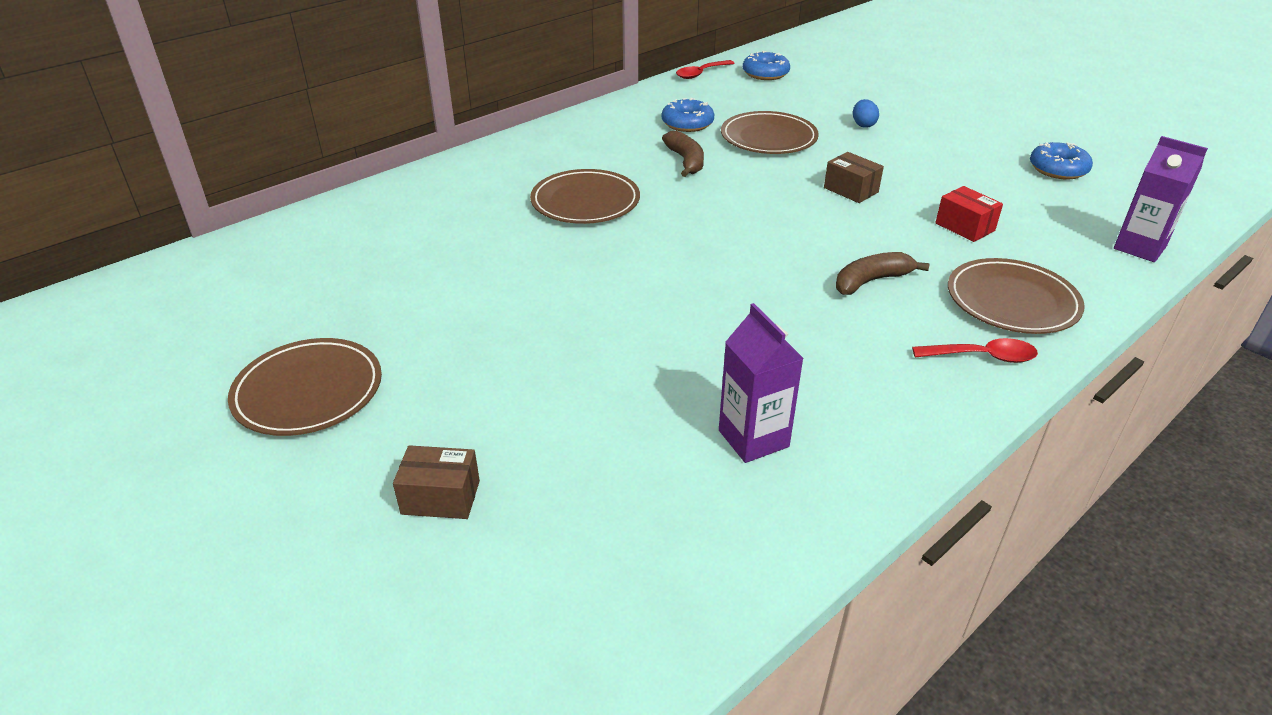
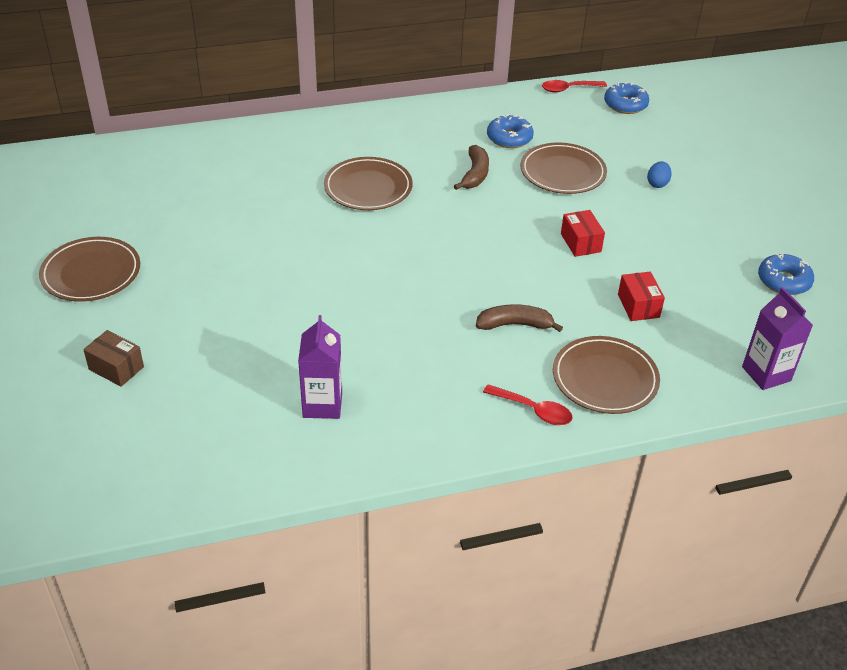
camera: 25 degrees right, 5 degrees up
(851, 190) = (580, 243): brown box -> red box

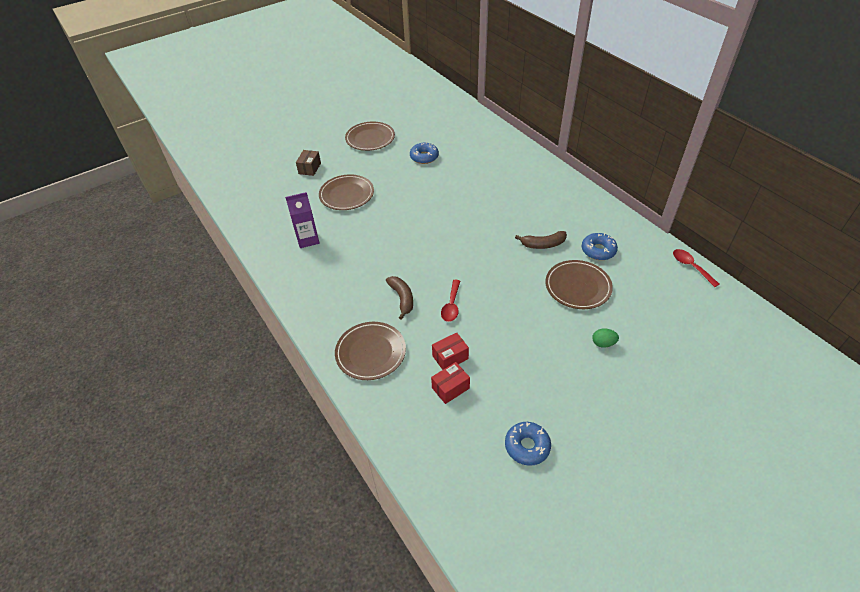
camera: 75 degrees right, 5 degrees up
(368, 188) = (496, 203): brown plate -> brown plate (346, 195)
(534, 410) = (331, 324): red spoon -> red spoon (451, 305)
(580, 243) = (502, 313): red box -> red box (450, 388)
(625, 104) = (699, 304): blue donut -> blue donut (424, 157)
(657, 184) = (603, 343): blue egg -> green egg
(766, 374) = (411, 446): purple carton -> none

